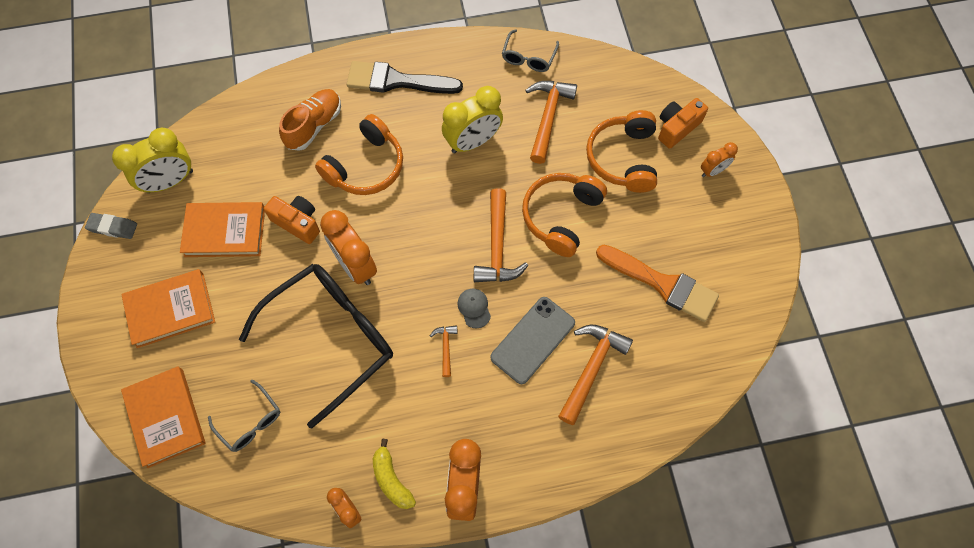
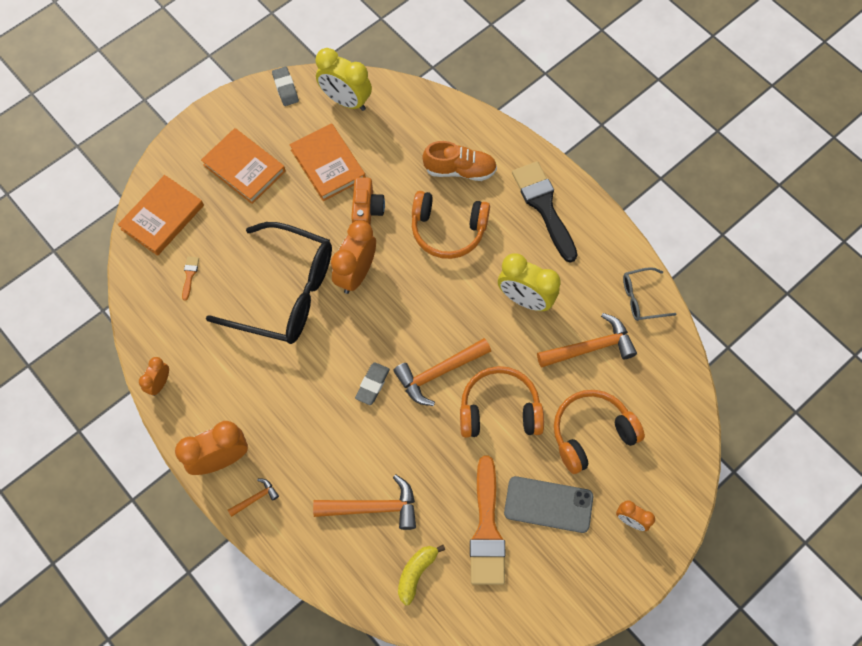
camera: 60 degrees right, 0 degrees up
(250, 421) = (189, 275): grey glasses -> orange brush
(391, 479) = (198, 401): yellow banana -> yellow banana (416, 573)
(446, 347) = (326, 381): orange hammer -> orange hammer (256, 498)
(474, 308) = (372, 384): grey cap -> grey eraser
(533, 340) = (371, 446): grey phone -> grey phone (548, 504)
(677, 128) = (655, 465): orange camera -> none

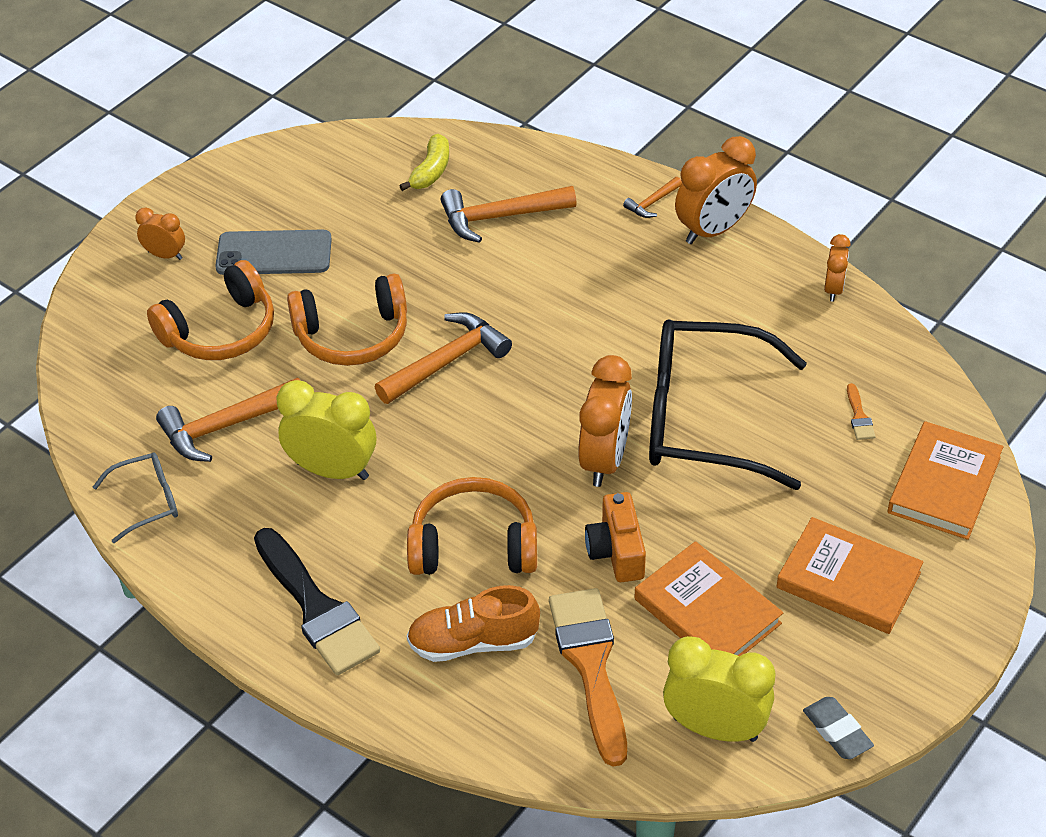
camera: 170 degrees right, 20 degrees down
(372, 384) = (538, 334): grey eraser -> none
(487, 529) = (351, 220): orange brush -> orange brush (591, 665)

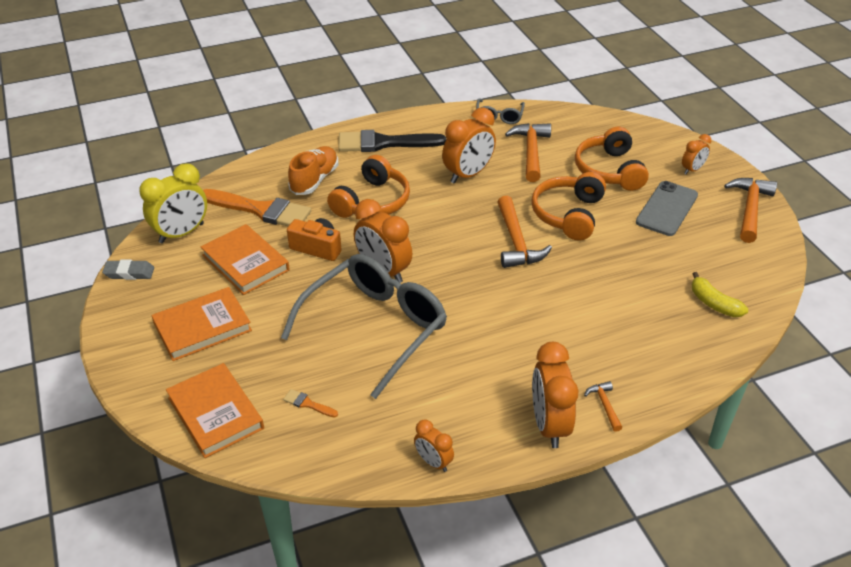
camera: 120 degrees right, 5 degrees down
(332, 470) = (468, 175): yellow clock -> orange clock
(499, 217) = (640, 317): orange hammer -> orange hammer (749, 209)
(705, 419) = (374, 328): black glasses -> grey glasses
(707, 611) = (245, 262): orange book -> orange book turned 60 degrees clockwise

